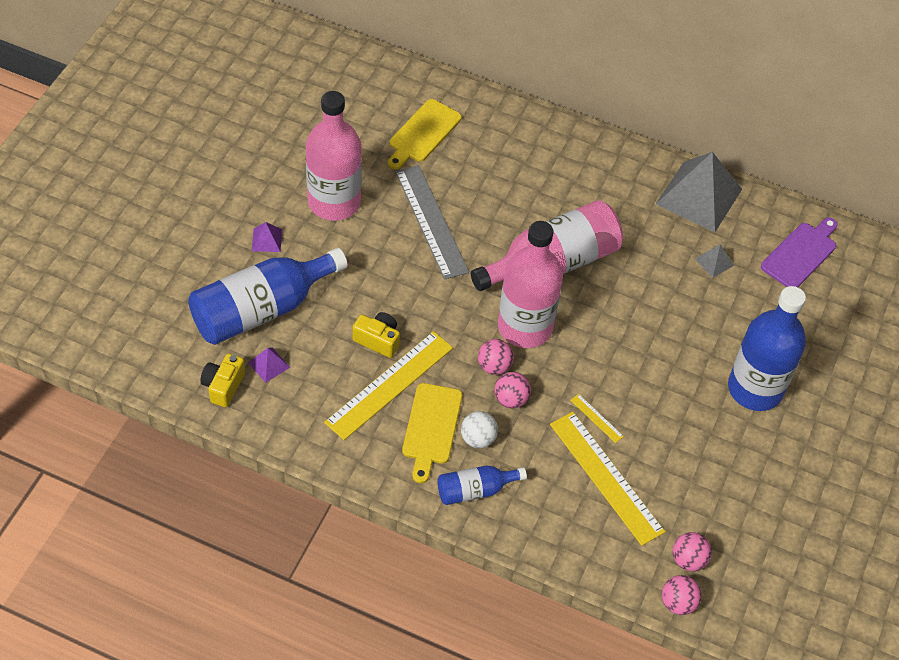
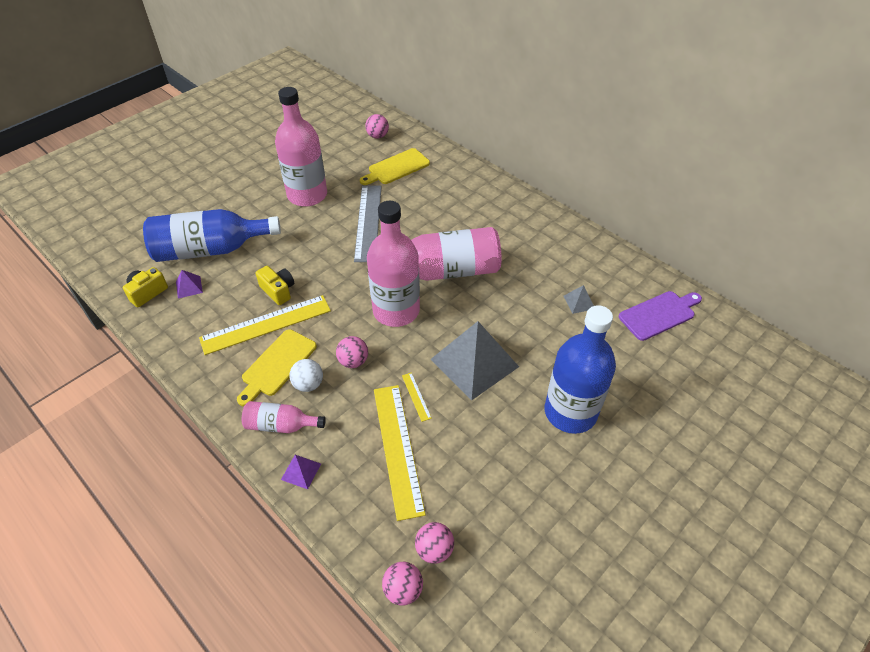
camera: 25 degrees right, 5 degrees down
(266, 240) = (245, 207): purple pyramid -> purple pyramid (301, 471)
(475, 490) = (280, 425): blue bottle -> pink bottle
(494, 366) = (355, 333): pink ball -> pink ball (377, 136)
(699, 196) = (588, 252): grey pyramid -> grey pyramid (474, 362)

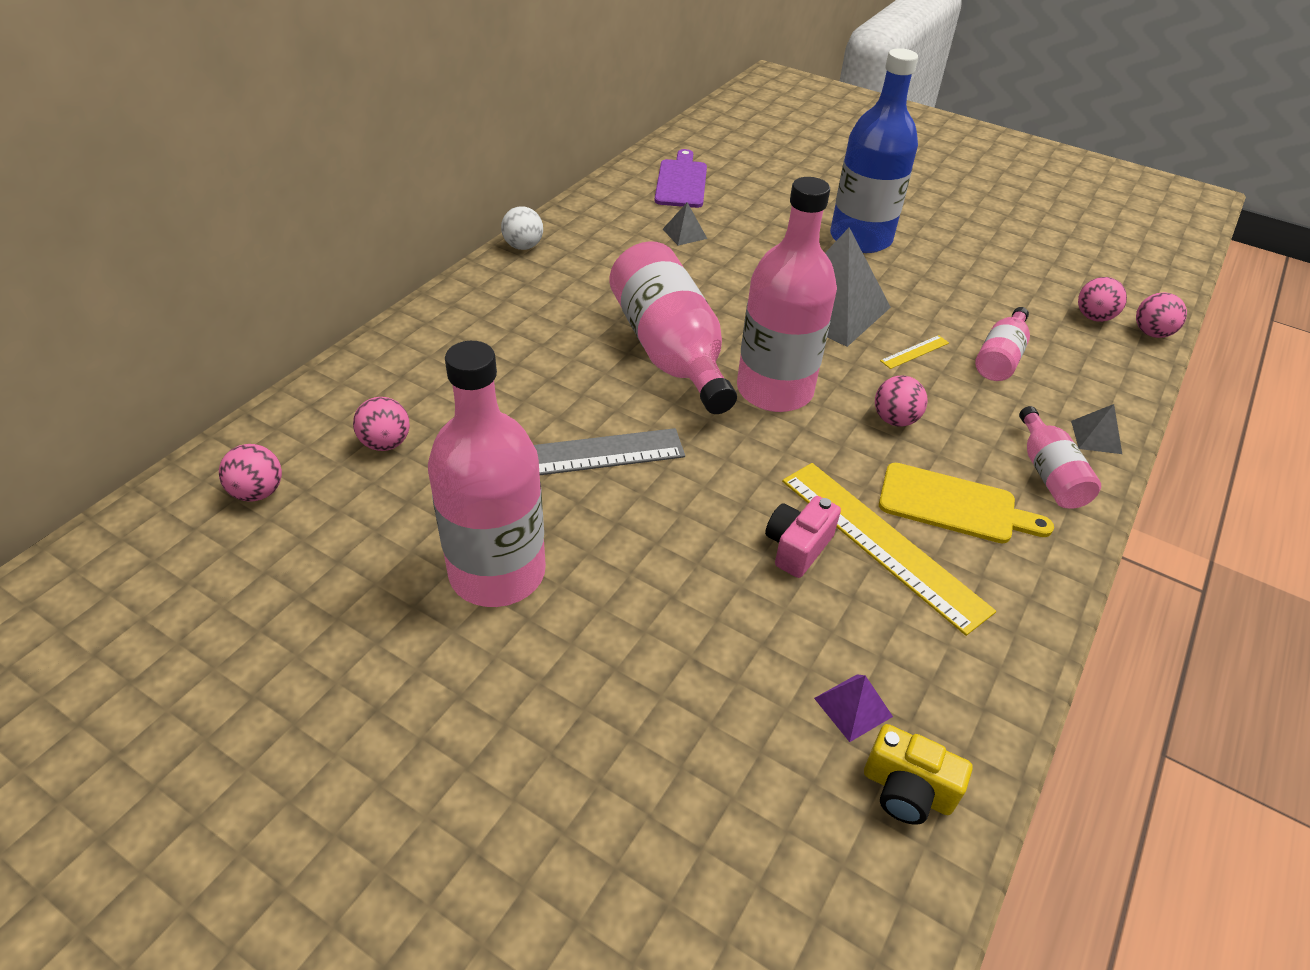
camera: 105 degrees left, 5 degrees down
(210, 250) = (728, 708): blue bottle -> none
(278, 291) = (797, 547): yellow camera -> pink camera
(301, 471) = (1096, 437): purple pyramid -> grey pyramid
(308, 384) = (964, 460): white ball -> white ball (523, 246)
(396, 168) = (386, 443): yellow cutting board -> pink ball
(397, 448) = (1000, 358): yellow ruler -> pink bottle
(659, 314) = (681, 182): purple cutting board -> purple cutting board turned 45 degrees clockwise

